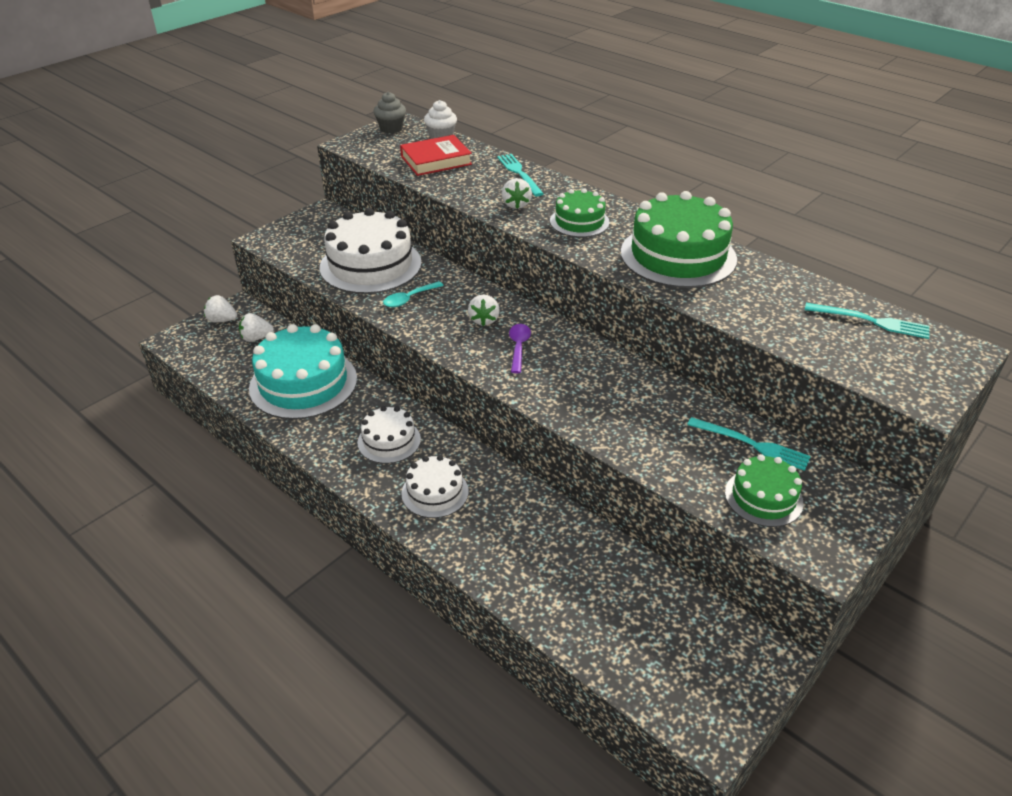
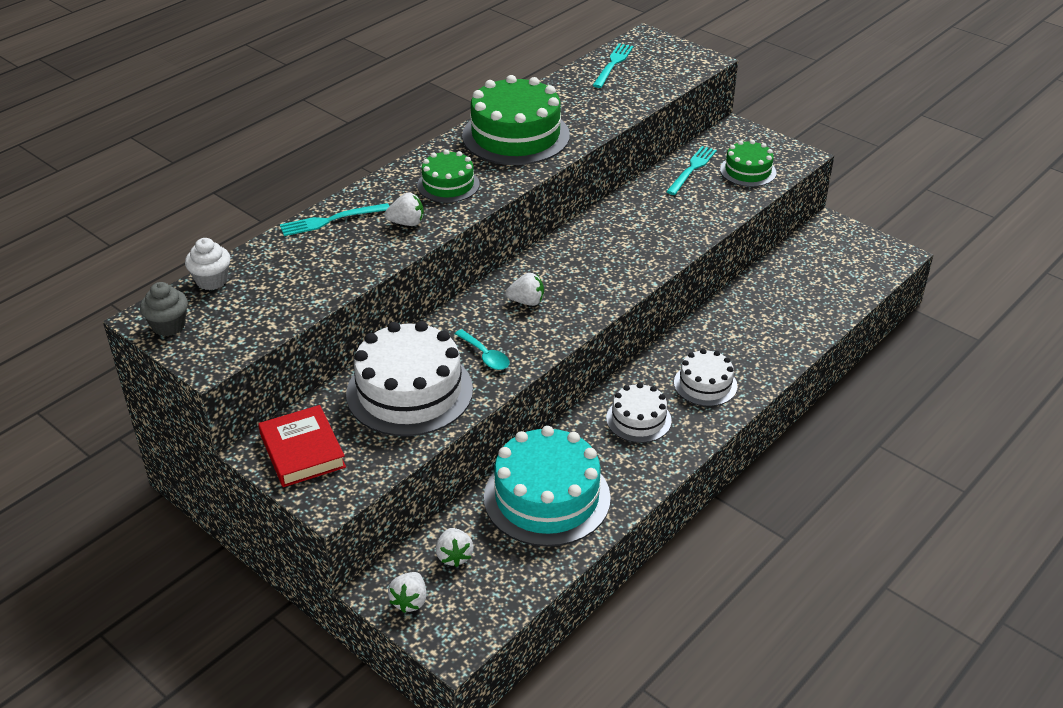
camera: 90 degrees left, 0 degrees up
(436, 160) = (281, 282): red book -> red book (302, 451)
(518, 347) = (572, 279): purple spoon -> none

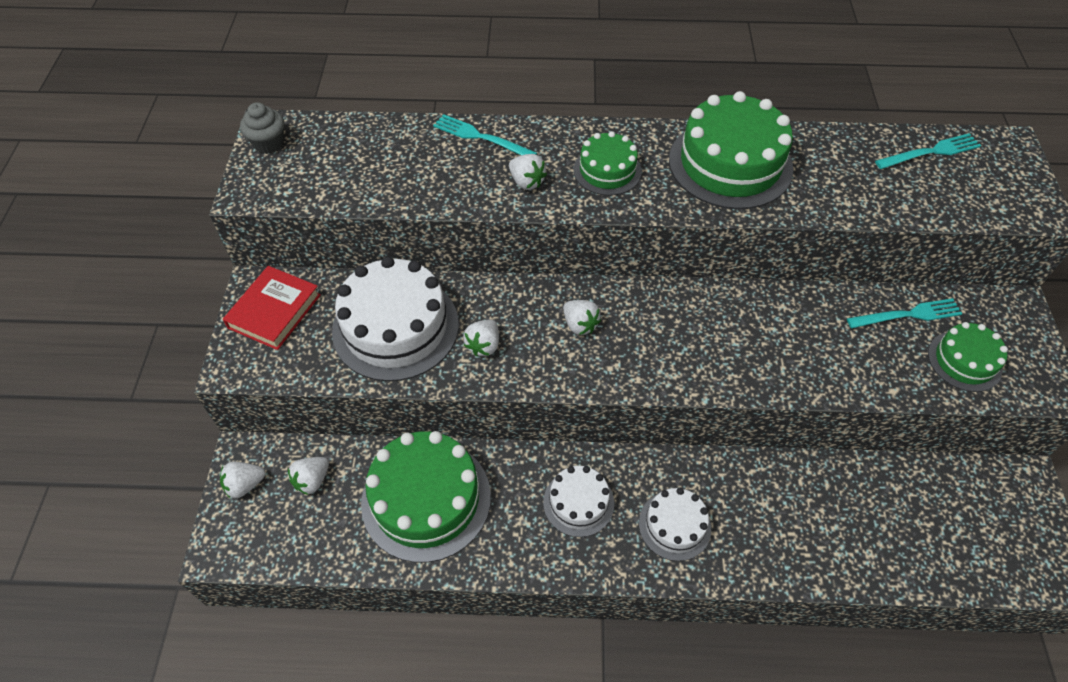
camera: 50 degrees right, 15 degrees up
(212, 280) = (341, 128): white cupcake -> none
(485, 356) = (484, 345): turquoise spoon -> white strawberry
(547, 497) = (426, 499): turquoise cake -> green cake

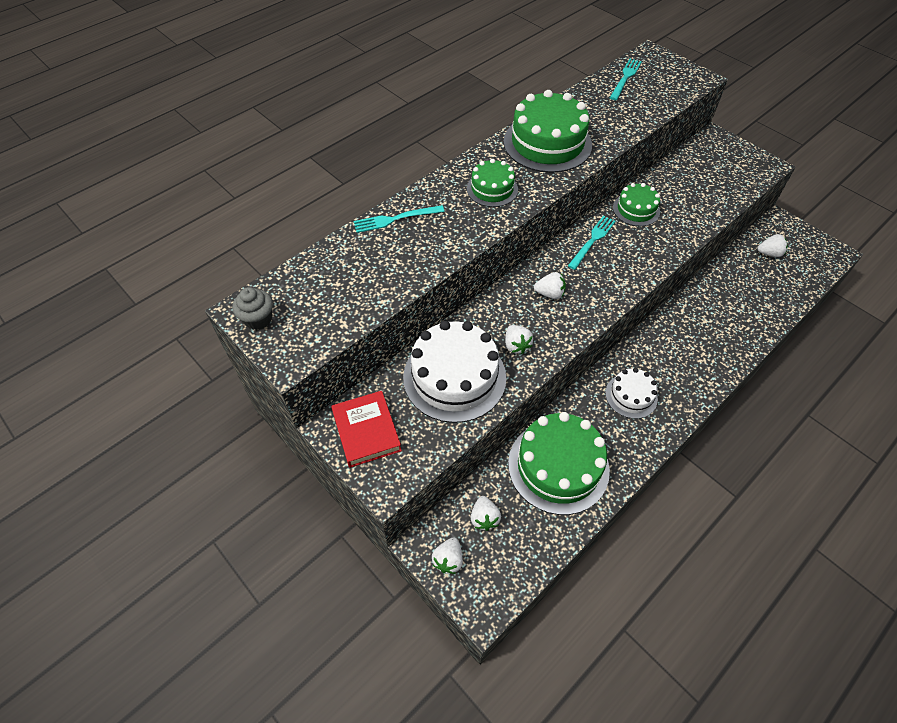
camera: 45 degrees left, 0 degrees up
(526, 182) = (458, 226): white strawberry -> white strawberry (769, 253)
(674, 525) = (684, 366): white cake -> none
(908, 315) = (681, 173): turquoise fork -> turquoise fork (592, 241)
(964, 361) = (726, 177): green cake -> green cake (636, 209)

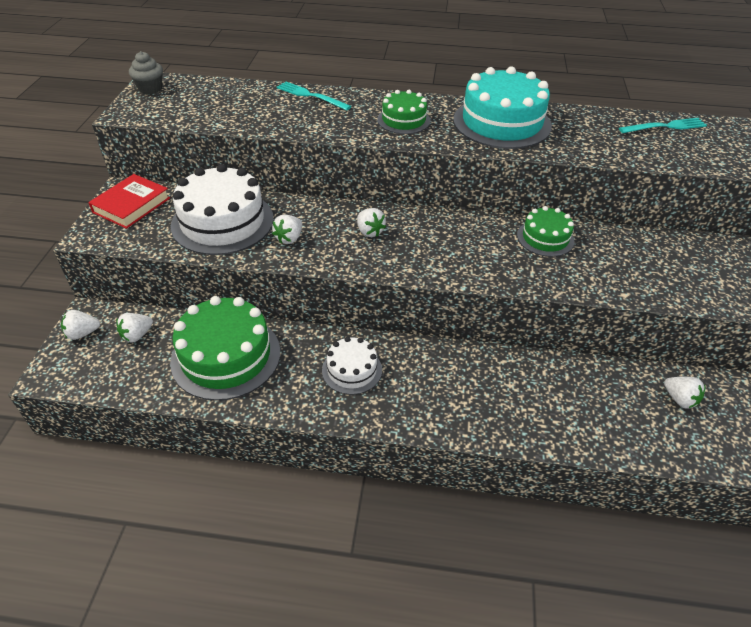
camera: 50 degrees right, 10 degrees down
(547, 143) = (502, 122): green cake -> turquoise cake
(592, 241) = (466, 229): turquoise fork -> none

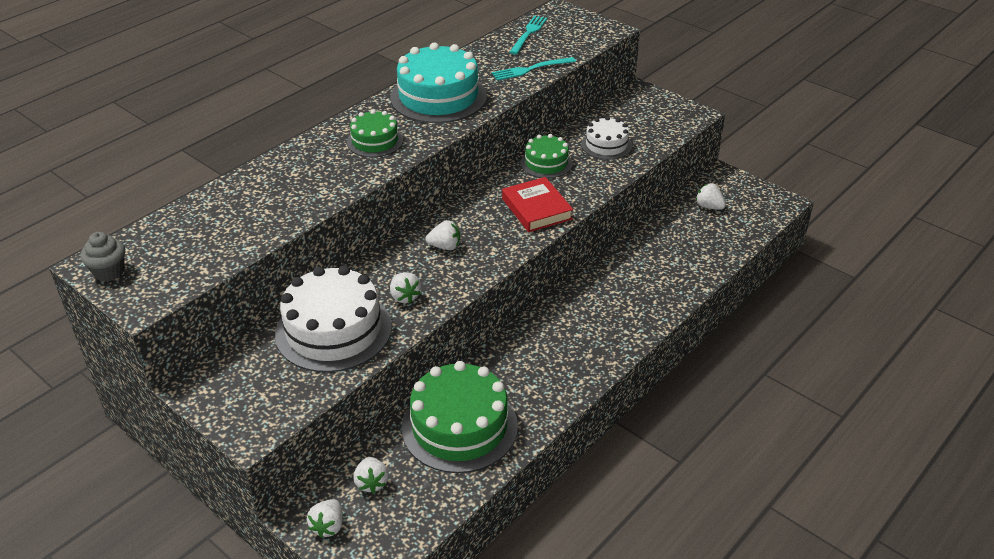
camera: 55 degrees left, 5 degrees down
(131, 205) = (231, 387): red book -> red book (536, 209)
(311, 96) = (266, 174): turquoise fork -> turquoise fork (530, 69)
(352, 370) = (546, 353): white cake -> white cake (606, 145)
(679, 399) = (709, 206): white strawberry -> white strawberry turned 135 degrees counterclockwise

